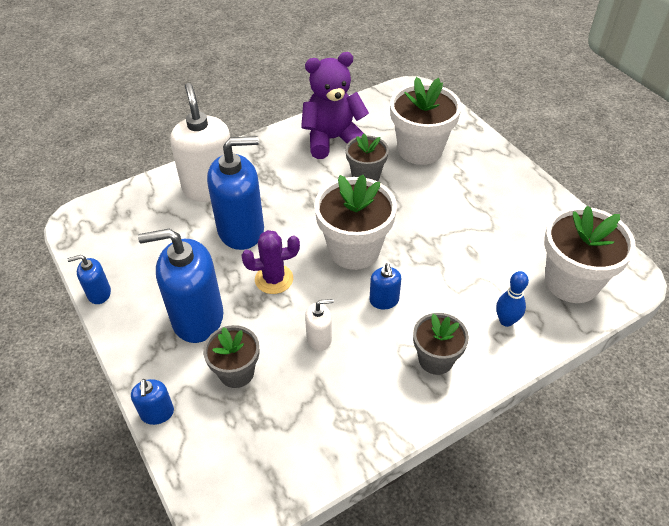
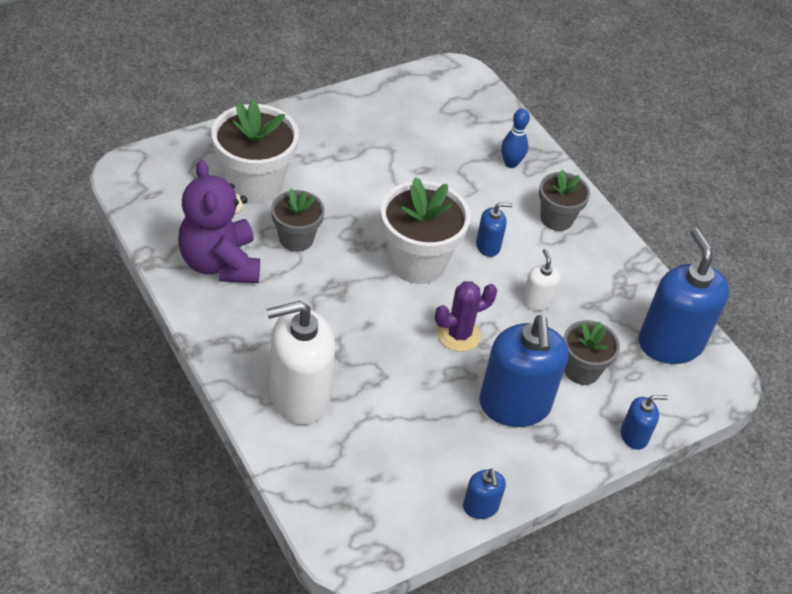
camera: 95 degrees left, 0 degrees up
(241, 230) = (380, 363): blue soap dispenser -> blue soap dispenser (670, 343)
(274, 279) = (459, 334): purple cactus -> purple cactus turned 75 degrees clockwise
(571, 282) = (464, 110): white flower pot -> none

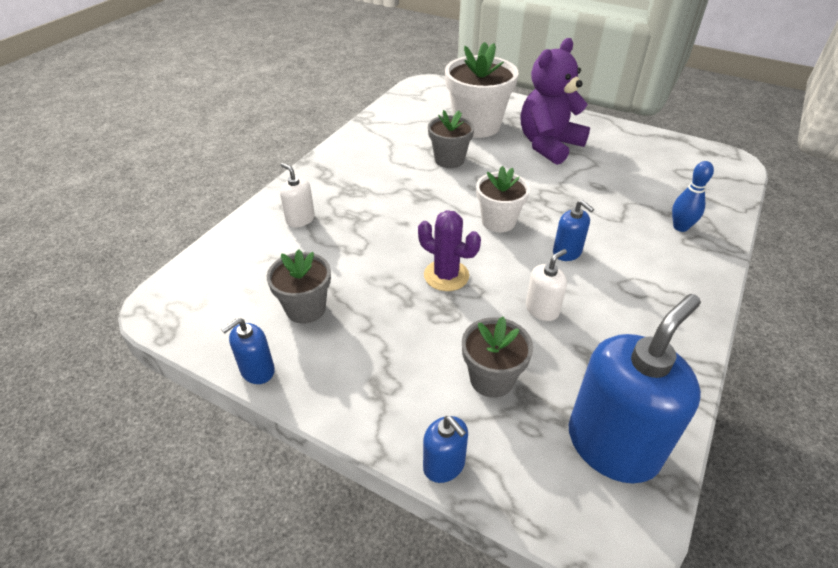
camera: 65 degrees right, 5 degrees down
(220, 263) = (390, 141): purple teddy bear -> purple teddy bear (548, 145)
(299, 396) = (300, 219): white soap dispenser -> white soap dispenser, size x0.47
(417, 262) = (498, 221): white flower pot -> white flower pot, size x0.60
(514, 405) = (399, 345): blue soap dispenser -> none
(556, 218) = (659, 281): grey flower pot -> grey flower pot (306, 308)

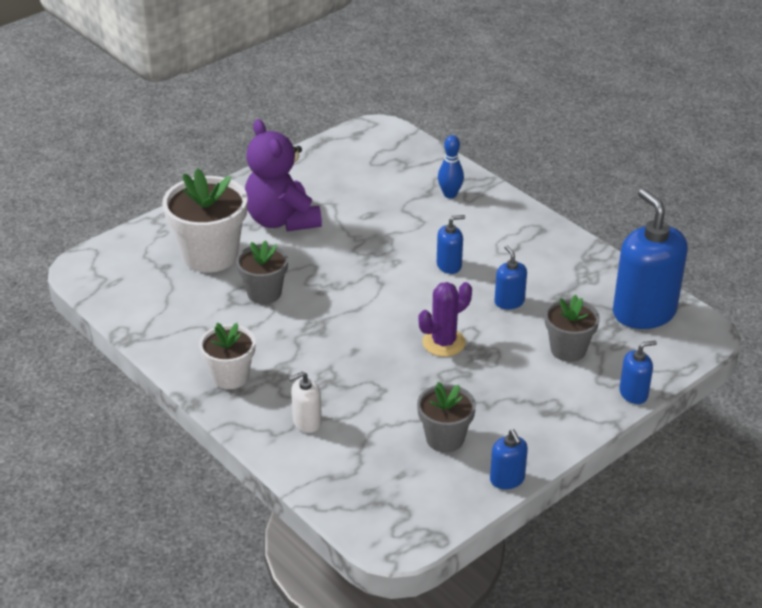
camera: 70 degrees left, 5 degrees down
(498, 221) = (386, 291): white flower pot -> white flower pot (230, 376)
(542, 309) = (509, 302): white soap dispenser -> blue soap dispenser

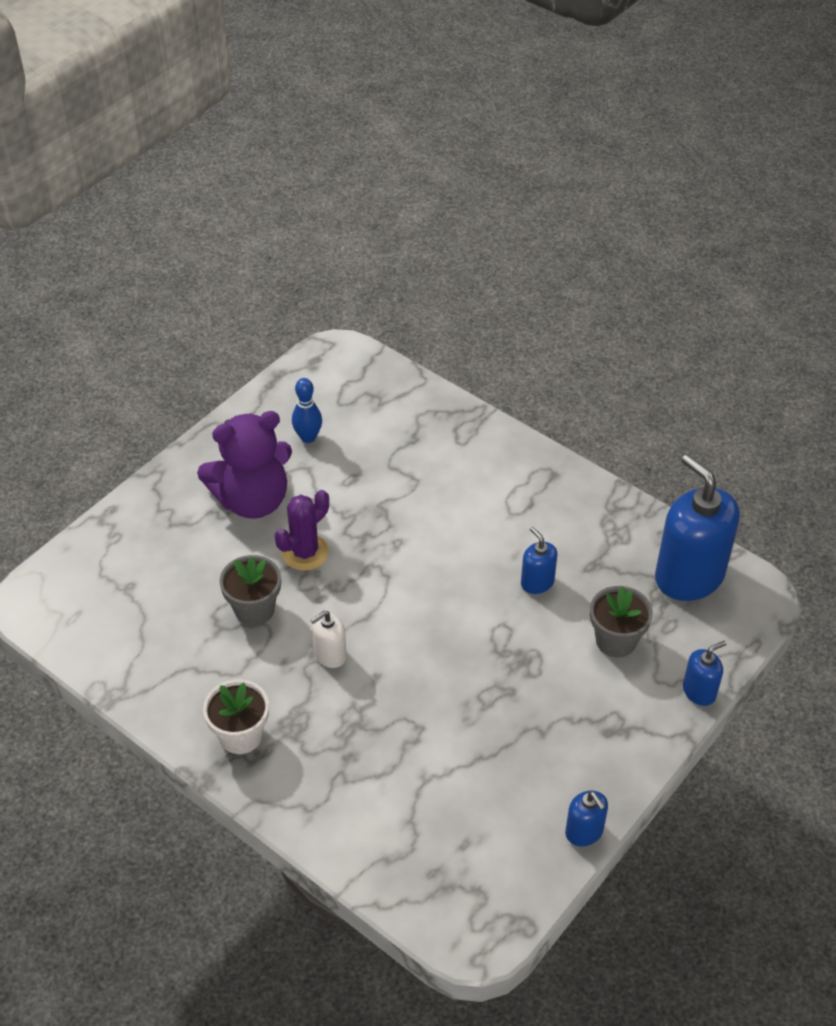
camera: 10 degrees left, 10 degrees up
(210, 255) = (179, 563): white flower pot -> none
(282, 220) = (252, 500): purple teddy bear -> purple teddy bear turned 75 degrees counterclockwise
(307, 422) = (343, 787): white soap dispenser -> white soap dispenser (330, 654)
(443, 343) = (475, 651): purple cactus -> purple cactus (305, 552)
(445, 438) = (504, 786): grey flower pot -> none
(449, 265) = (459, 540): blue soap dispenser -> none
(450, 194) = (439, 437): blue bowling pin -> blue bowling pin (308, 437)

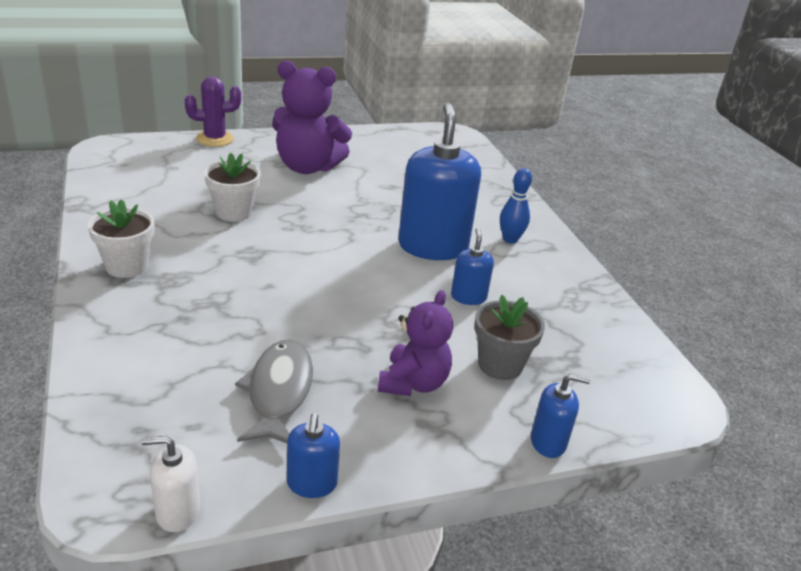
camera: 30 degrees right, 15 degrees down
(254, 609) = (234, 212): grey flower pot -> white flower pot
(305, 552) = (308, 203): purple cactus -> purple cactus (215, 139)
(308, 437) = (384, 158): blue bowling pin -> blue bowling pin (510, 239)
(330, 654) = (252, 258): white soap dispenser -> white soap dispenser (177, 512)
(490, 775) = (279, 392): none -> grey fish
(572, 701) = (413, 383): none -> purple teddy bear
(689, 576) = (617, 358): blue soap dispenser -> blue soap dispenser (433, 246)

